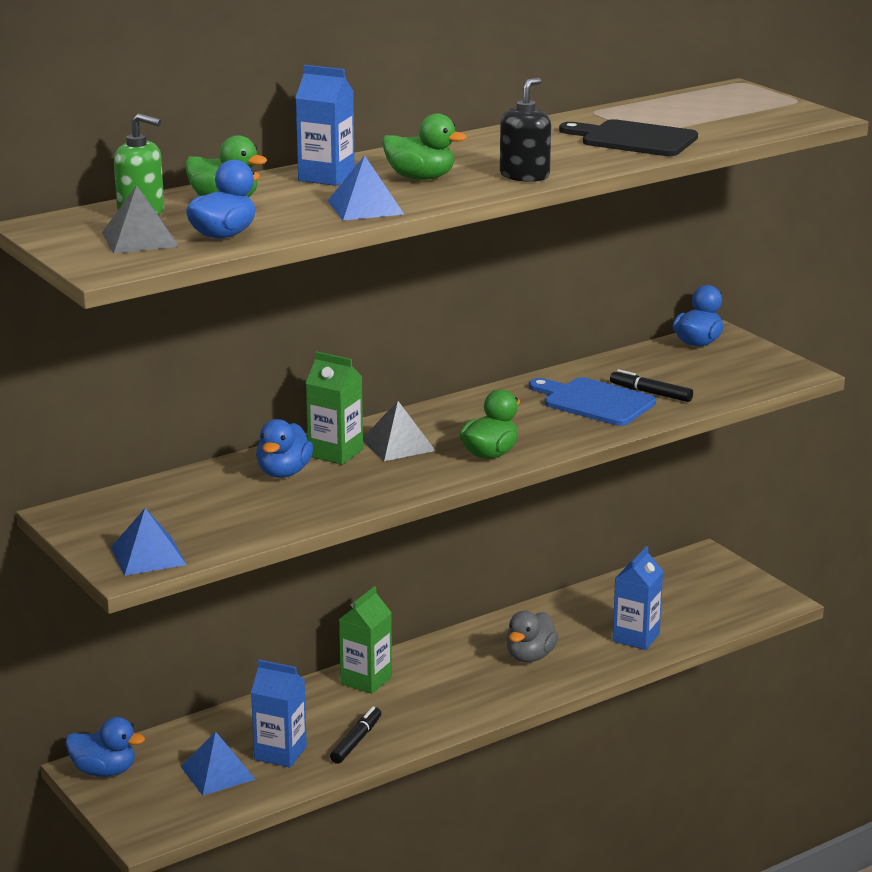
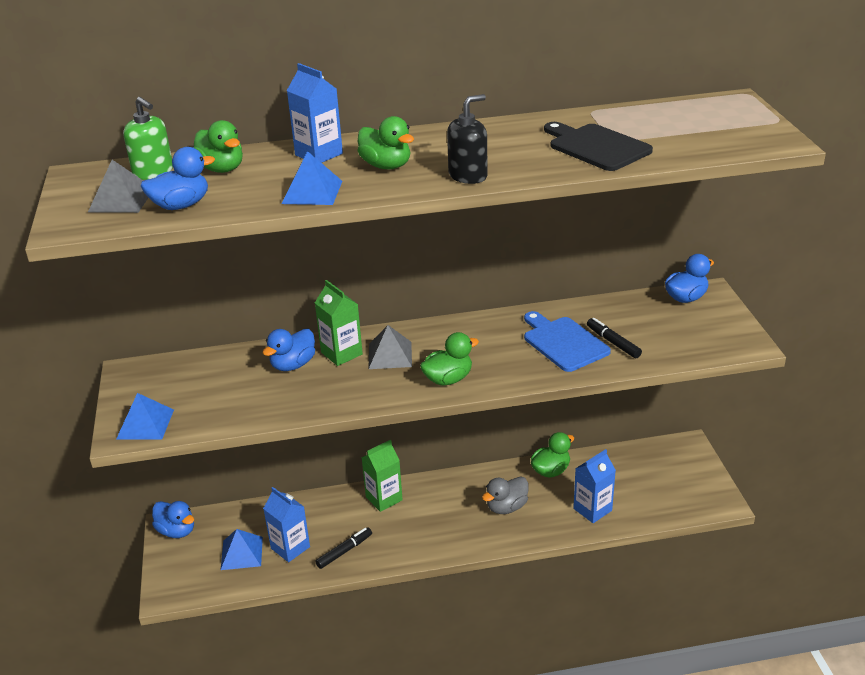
camera: 25 degrees right, 10 degrees up
(558, 611) = (551, 470): none -> green duck

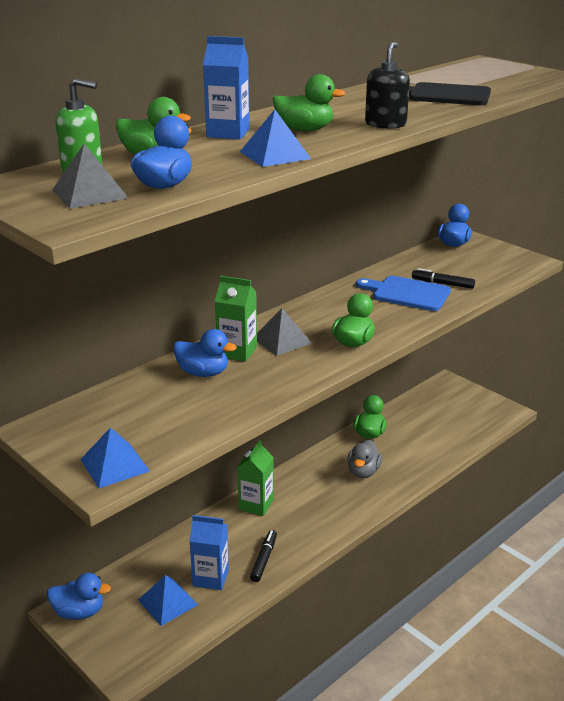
camera: 35 degrees left, 5 degrees down
(293, 365) = (203, 373): blue duck -> blue duck turned 75 degrees counterclockwise
(592, 509) = (428, 449): blue carton -> none

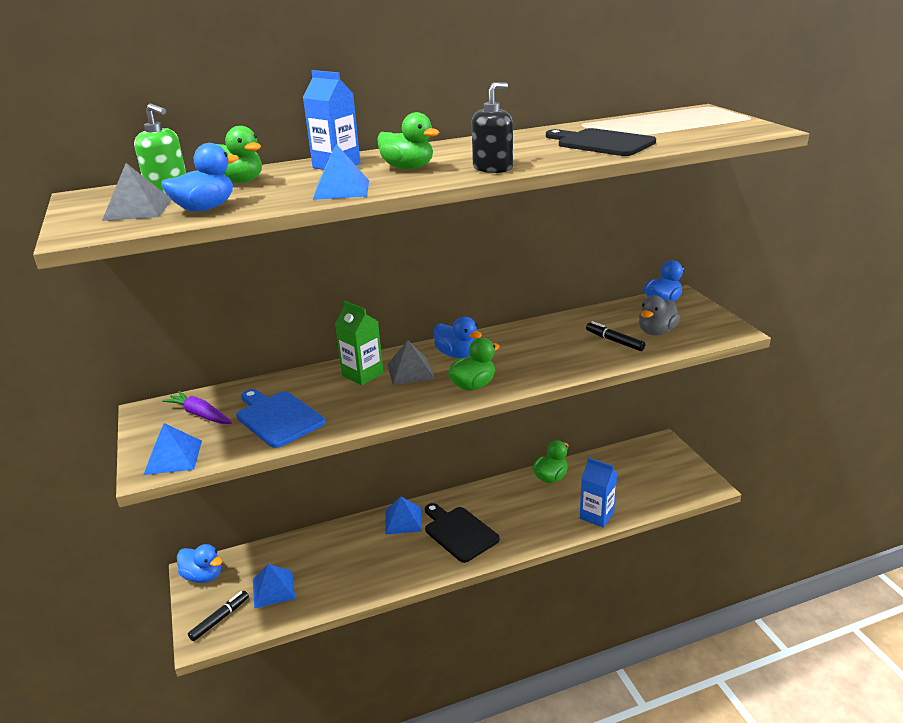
camera: 25 degrees right, 0 degrees up
(101, 420) = (200, 414): none -> purple carrot
(203, 373) = (317, 389): blue duck -> blue duck (457, 354)
(211, 577) = (321, 577): blue carton -> blue carton (596, 515)
(256, 504) = (403, 520): green carton -> blue pyramid
(264, 559) = (376, 573): black marker -> black marker (220, 619)
(318, 502) = (459, 532): none -> black cutting board
(363, 472) = (520, 513): grey duck -> grey duck (656, 332)
(407, 293) = (570, 345): blue cutting board -> blue cutting board (278, 417)

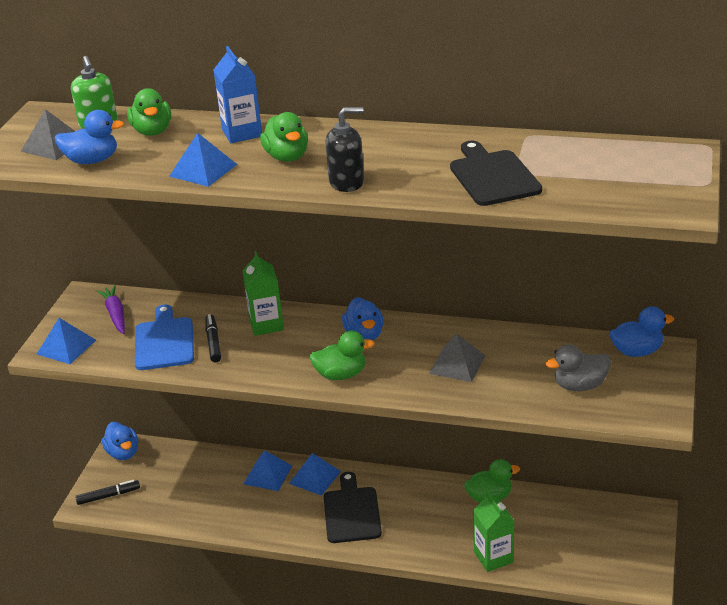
camera: 35 degrees right, 5 degrees up
(273, 589) = (164, 490): blue pyramid -> blue pyramid (268, 474)
(410, 371) = (307, 337): grey pyramid -> grey pyramid (457, 364)
(596, 515) = (493, 557): blue carton -> green carton
(614, 341) = (524, 379): black marker -> black marker (213, 342)

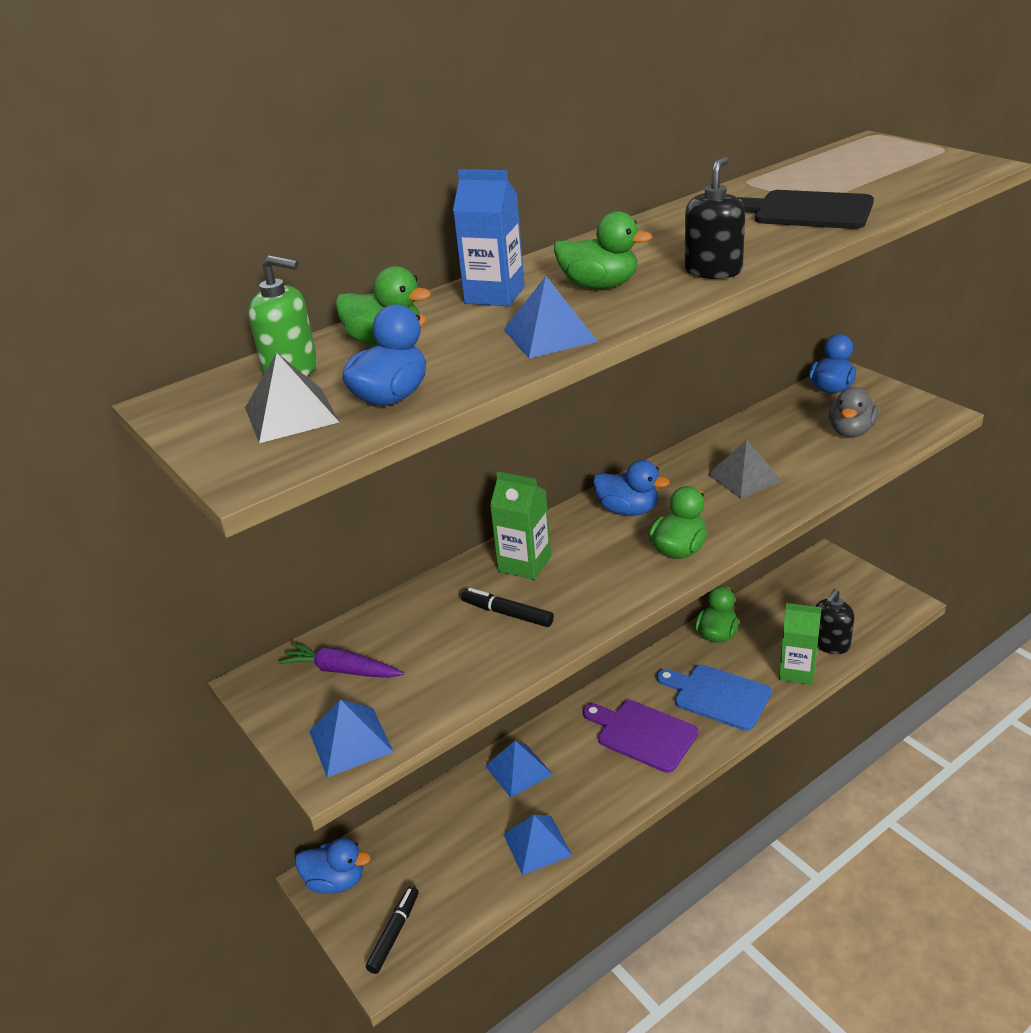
camera: 50 degrees left, 0 degrees up
(164, 341) = (455, 650): blue cutting board -> blue cutting board (717, 696)
(315, 477) = (563, 736): blue pyramid -> blue pyramid (537, 844)
(352, 512) = (643, 734): black cutting board -> purple cutting board
(544, 561) = (830, 644): none -> black soap dispenser

